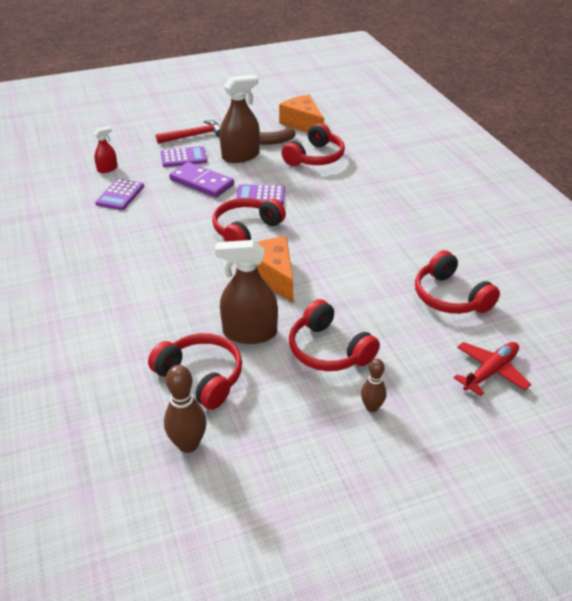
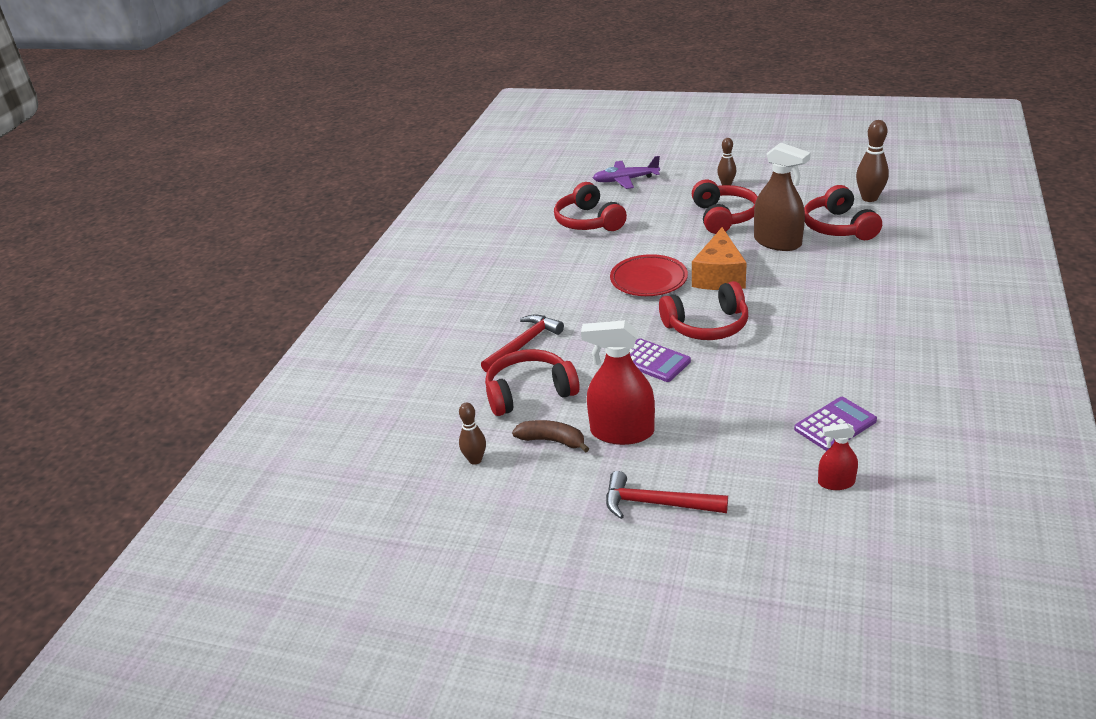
camera: 140 degrees left, 5 degrees down
(183, 158) = (705, 461): purple calculator -> none
(202, 182) = (710, 406): purple domino -> none
(240, 156) = (622, 432): brown spray bottle -> red spray bottle
(302, 124) = (475, 460): orange cheese -> brown bowling pin
(326, 253) = (648, 280): none -> red plate
(355, 180) = (524, 344): none -> red hammer
(450, 297) = (589, 221): red headphones -> red headphones turned 150 degrees clockwise
(490, 372) = (625, 180): red plane -> purple plane

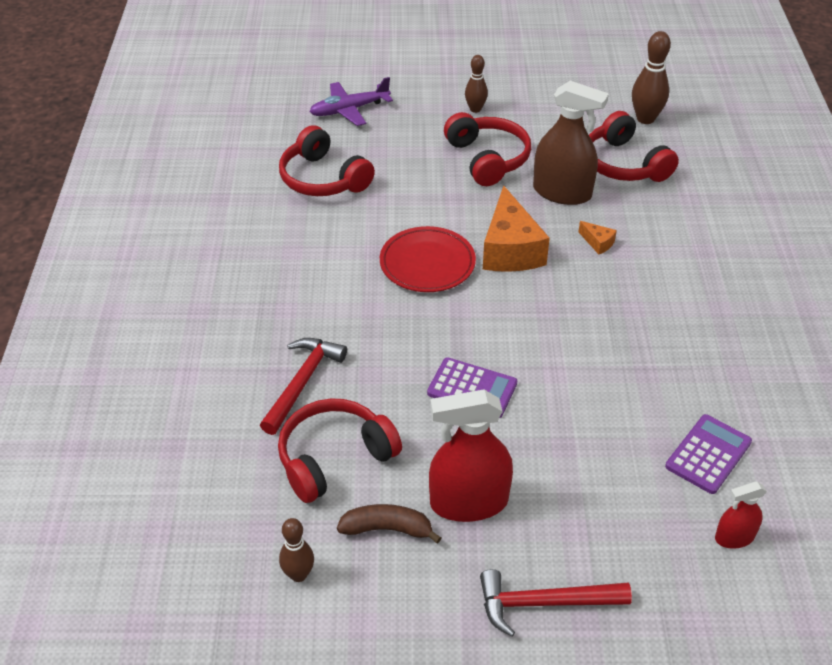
camera: 20 degrees left, 10 degrees up
(707, 325) = (519, 326): red headphones -> none
(795, 277) = (598, 243): none -> orange cheese

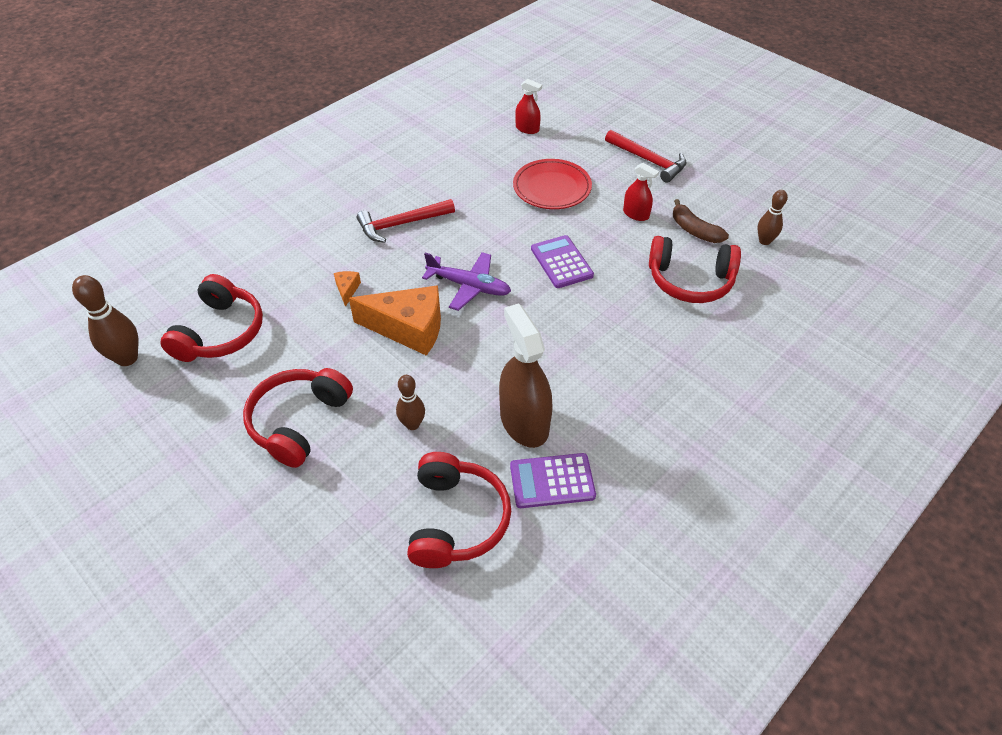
camera: 135 degrees left, 5 degrees up
(303, 382) = (666, 338): red hammer -> red hammer (401, 224)
(349, 110) = (318, 604): purple plane -> purple plane (469, 286)
(427, 264) = (480, 362): red plate -> red plate (552, 188)
(469, 502) = (636, 214): red spray bottle -> red spray bottle, size x0.52
(475, 109) = (217, 491): brown bowling pin -> brown bowling pin (412, 424)
(510, 249) = (408, 328): orange cheese -> orange cheese turned 60 degrees clockwise
(562, 192) = (301, 344): brown spray bottle -> brown spray bottle (524, 422)
(708, 454) = (485, 157): purple calculator -> purple calculator (552, 481)

